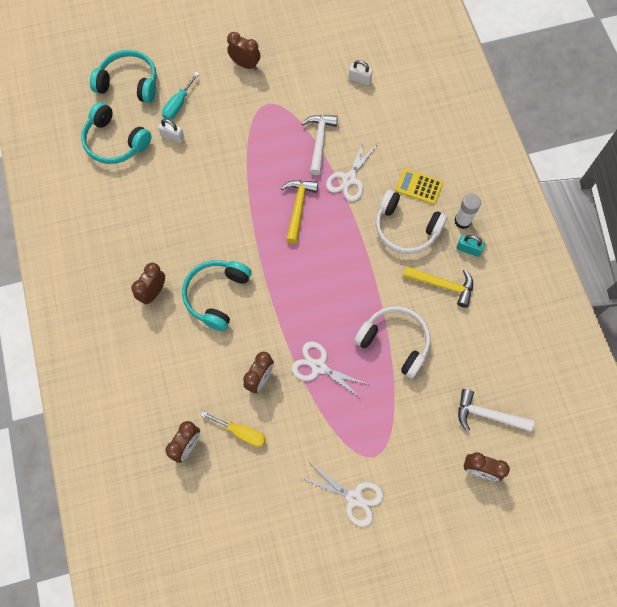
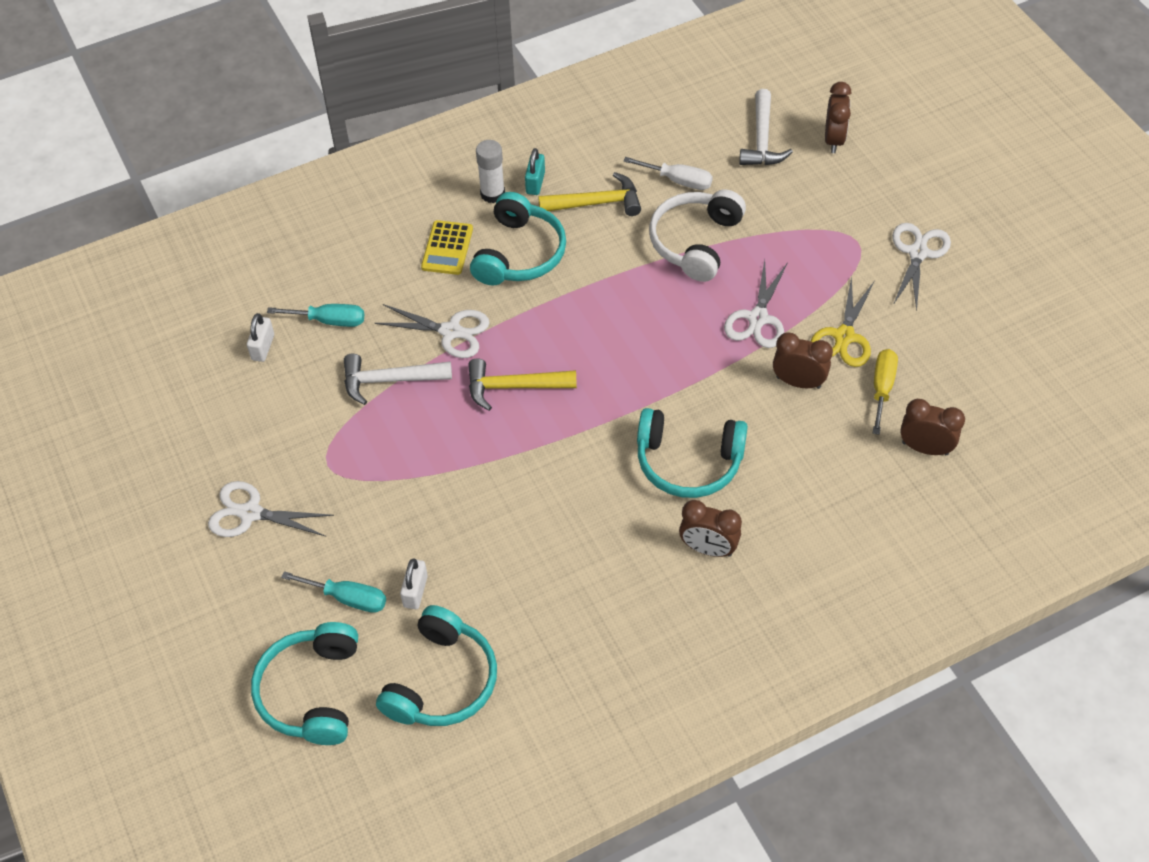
camera: 100 degrees left, 15 degrees down
(245, 64) = (250, 513): brown clock -> white scissors
(290, 420) = (844, 336): none -> yellow scissors
(372, 115) = (329, 321): none -> turquoise screwdriver
(406, 228) = (519, 253): white headphones -> turquoise headphones
(443, 285) = (597, 203): yellow hammer -> yellow hammer turned 75 degrees clockwise
(455, 344) = (678, 181): none -> white screwdriver

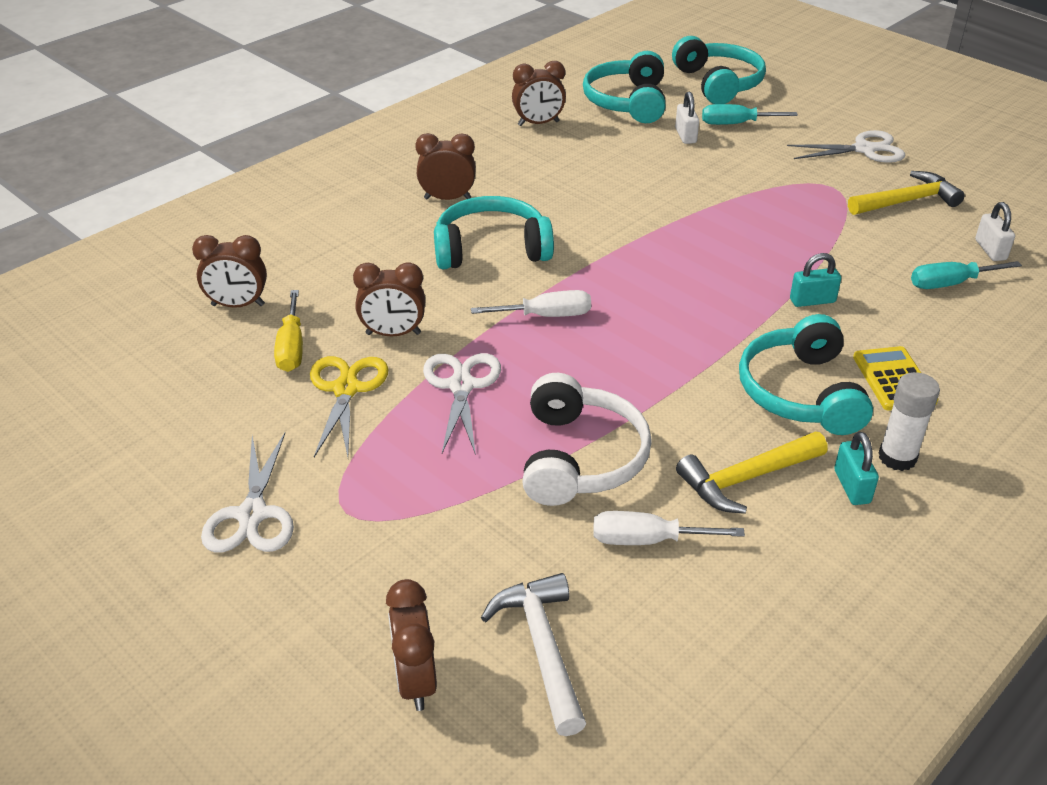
camera: 160 degrees right, 15 degrees down
(389, 380) = (837, 250): white hammer -> none
(451, 331) = (812, 301): white scissors -> turquoise padlock
(513, 387) = (706, 270): yellow hammer -> yellow hammer (907, 201)
(565, 663) = (538, 124): none -> brown clock
(669, 370) = (546, 316): none -> white screwdriver

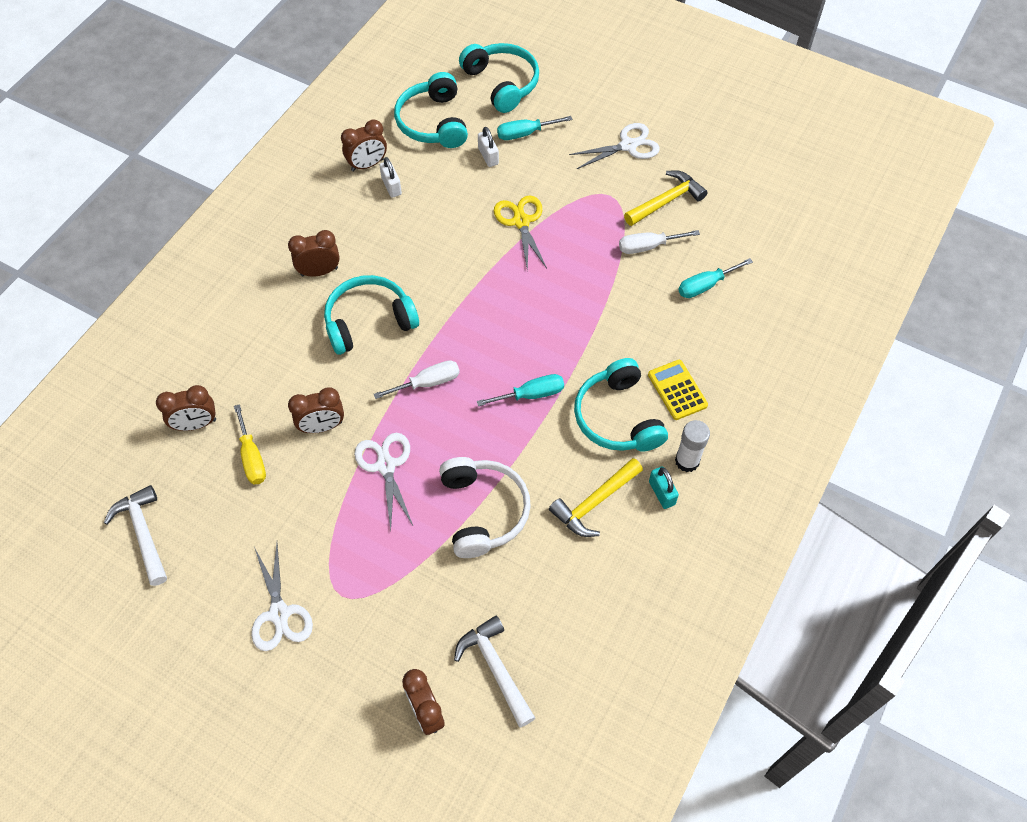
camera: 15 degrees left, 20 degrees up
(119, 395) = (143, 533): none -> white hammer
(346, 389) = (305, 488): yellow scissors -> yellow scissors (521, 221)
(647, 540) = (541, 569): white screwdriver -> white screwdriver (648, 246)
(683, 350) = (531, 394): none -> turquoise screwdriver
(812, 301) = (612, 325): turquoise padlock -> none
(990, 250) = (730, 243): white padlock -> white padlock (391, 186)

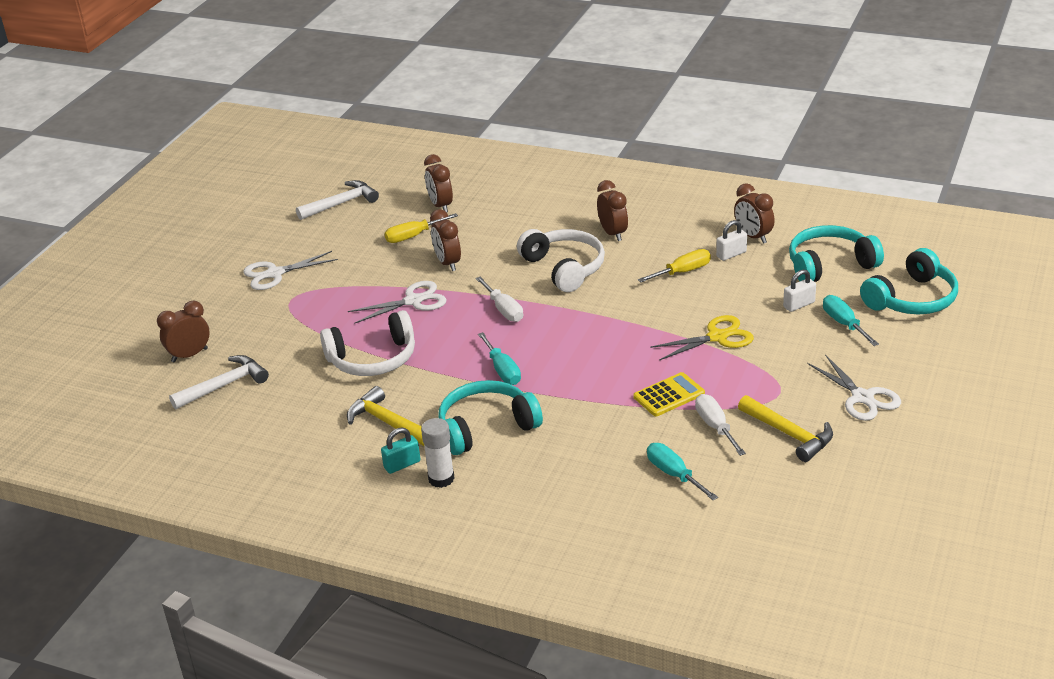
camera: 85 degrees right, 25 degrees down
(369, 321) = (564, 268): turquoise headphones -> white headphones
(409, 227) = (683, 272): none -> yellow screwdriver
(677, 390) = (527, 465): yellow calculator -> yellow calculator (669, 395)

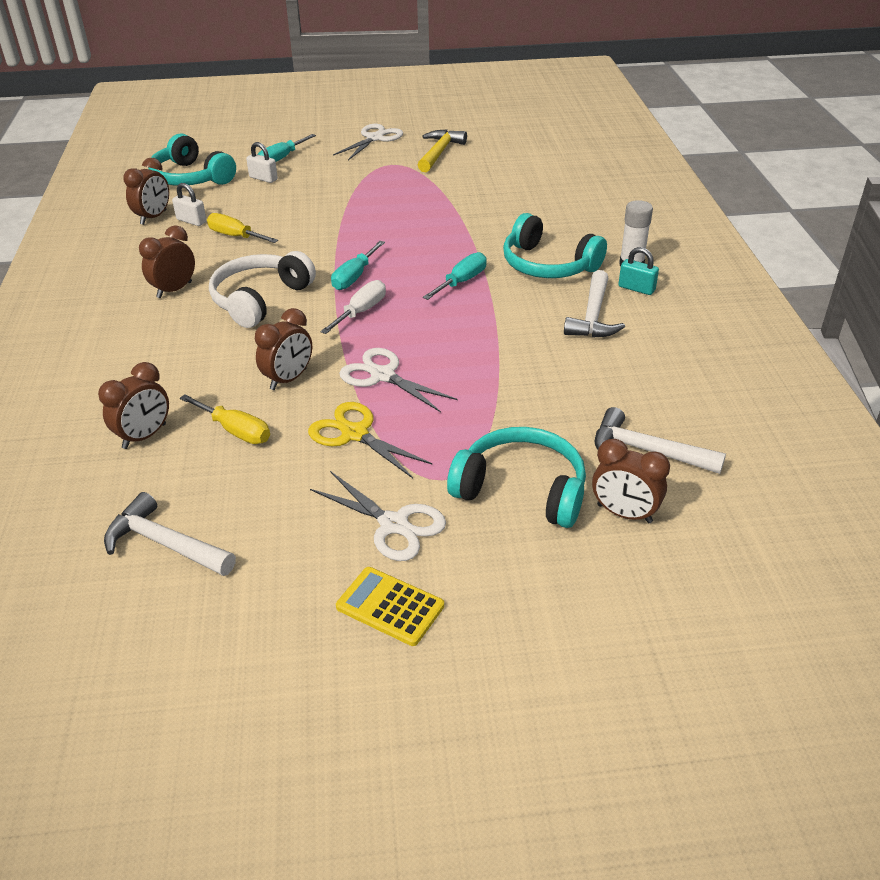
camera: 120 degrees left, 5 degrees up
(373, 359) = (507, 362): white headphones -> none
(387, 422) = (593, 316): yellow hammer -> white hammer
(669, 395) = (431, 201): yellow calculator -> yellow calculator (390, 606)
(674, 474) = (523, 179): turquoise screwdriver -> turquoise screwdriver (354, 277)
(715, 427) = (454, 177): white screwdriver -> none
(717, 337) = (334, 200): yellow scissors -> yellow scissors (354, 434)
(912, 299) = (230, 142): turquoise headphones -> turquoise headphones (521, 490)

